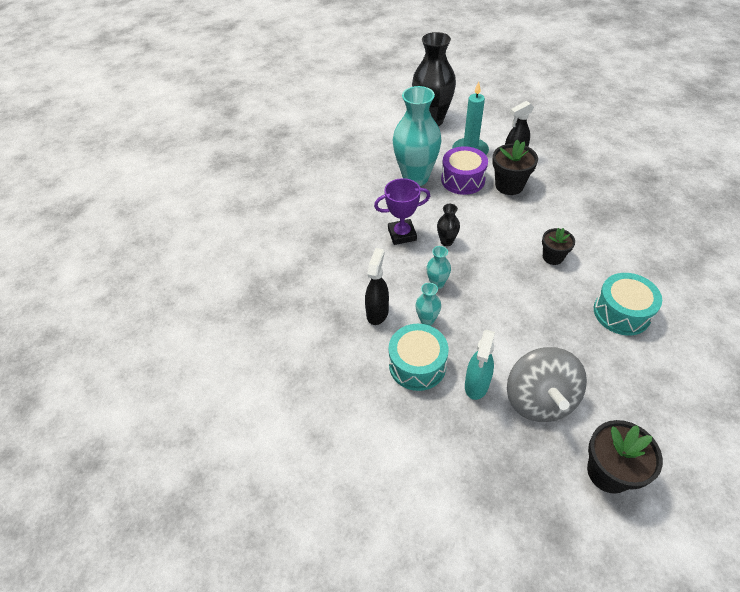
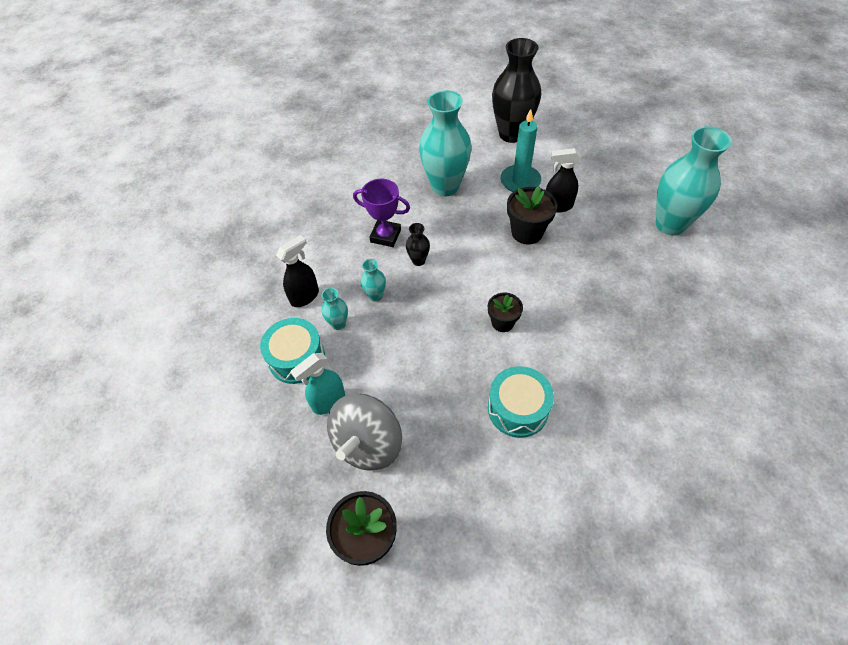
camera: 30 degrees right, 5 degrees up
(463, 180) = (487, 207): purple drum -> none
(600, 140) = (670, 224): none -> turquoise vase

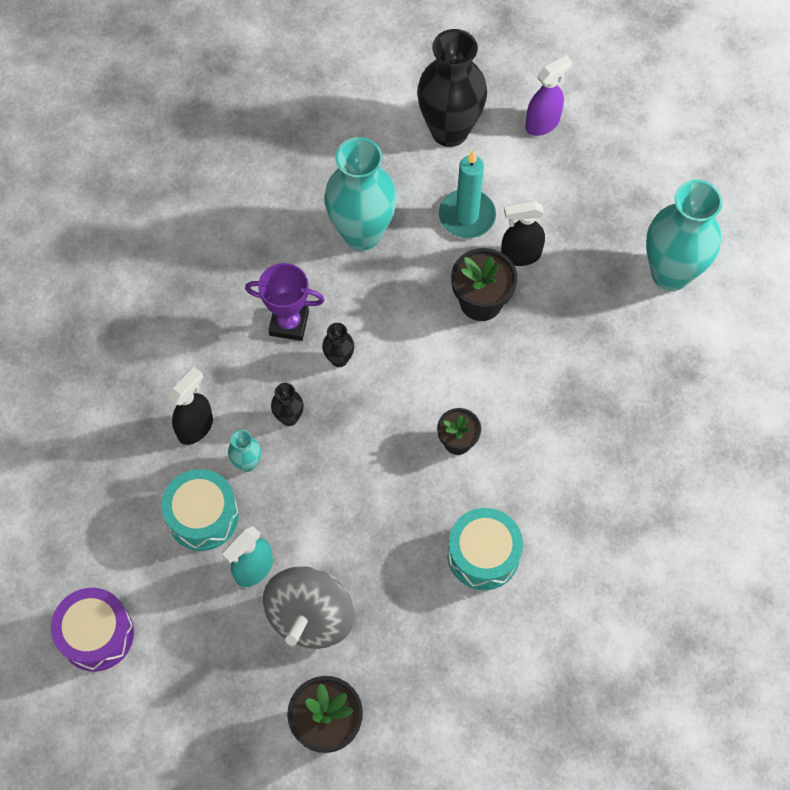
camera: 10 degrees left, 10 degrees up
(192, 440) = (97, 634): none -> purple drum
(375, 296) = (289, 417): turquoise vase -> black vase
(576, 133) = (542, 123): none -> purple spray bottle

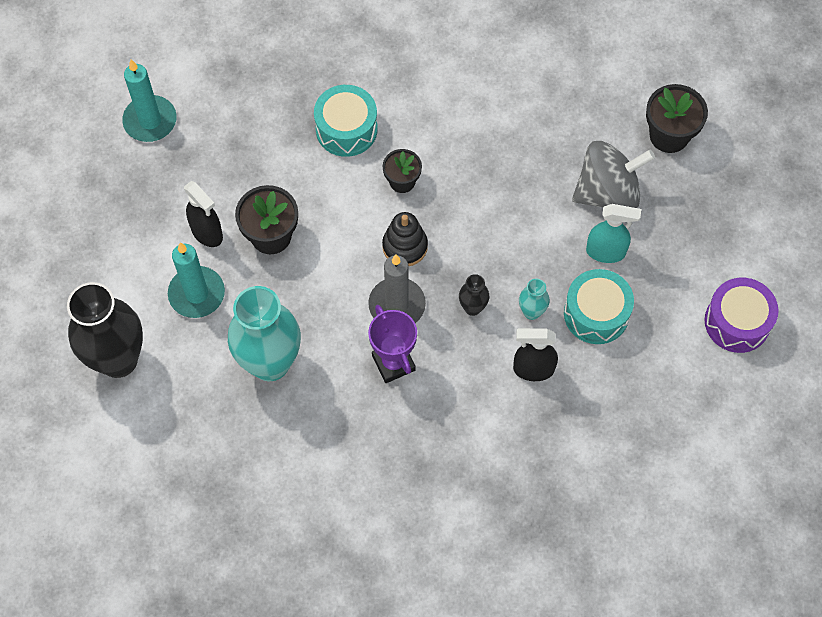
camera: 125 degrees left, 0 degrees up
(339, 359) = (397, 305): black vase -> grey candle
(390, 401) = (405, 246): none -> black stacking toy
(483, 555) = (475, 114): turquoise drum -> turquoise drum (346, 129)
(542, 123) = (61, 291): purple spray bottle -> none
(670, 273) = (150, 121): turquoise vase -> turquoise candle

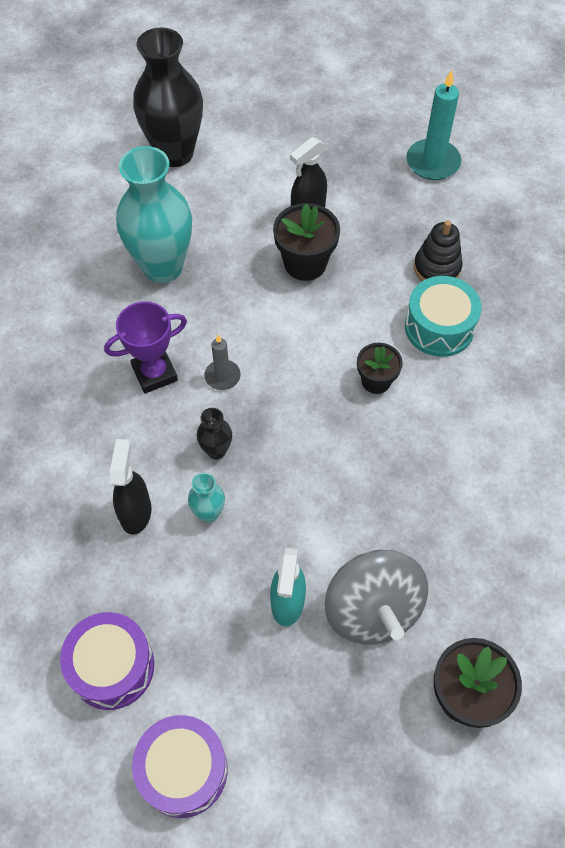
camera: 90 degrees right, 5 degrees down
(197, 294) = (240, 207): turquoise candle -> none
(397, 305) = (222, 376): grey candle -> grey candle, size x0.58
(405, 246) = (294, 384): black stacking toy -> black stacking toy (437, 268)
(596, 314) = (203, 587): turquoise drum -> none
(665, 378) = (112, 666): none -> purple drum

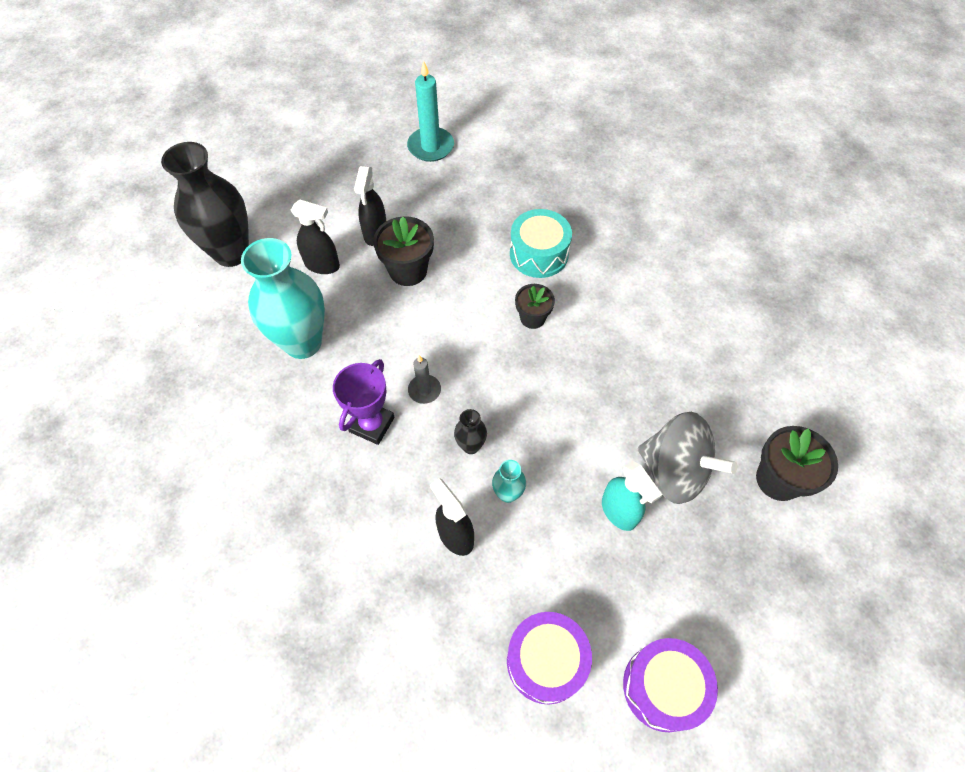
camera: 40 degrees left, 0 degrees up
(237, 211) = (322, 265): none -> black spray bottle
(437, 268) = (500, 215): black stacking toy -> none

